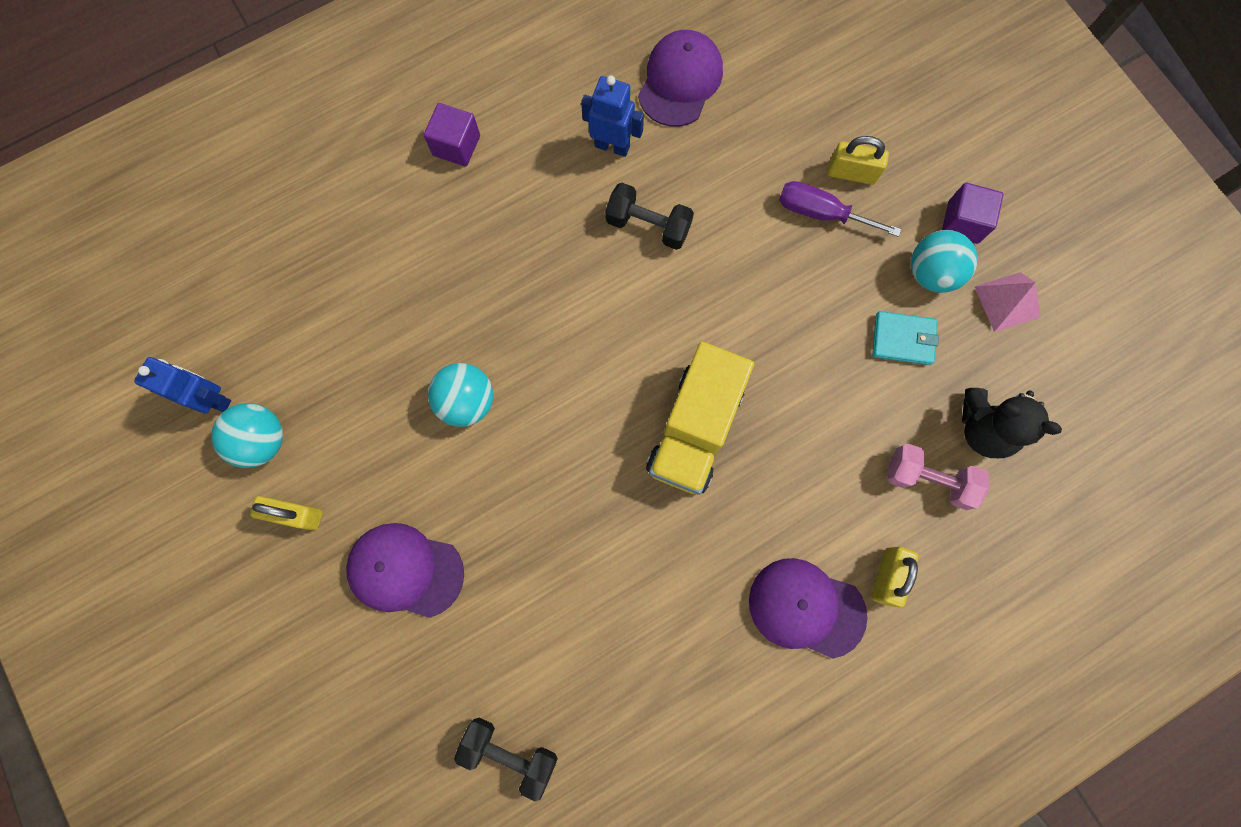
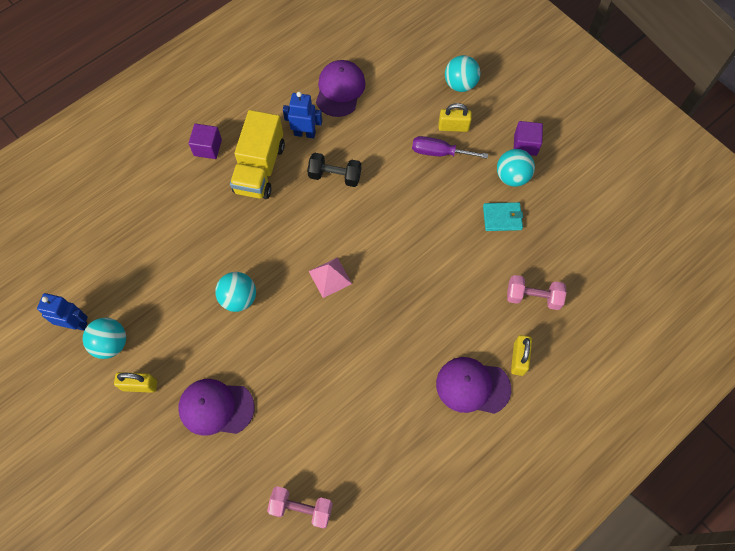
camera: 10 degrees left, 10 degrees down
(510, 752) = (301, 508): black dumbbell -> pink dumbbell
(695, 429) = (384, 291): yellow truck -> yellow truck (260, 168)
(875, 102) = (460, 84): none -> turquoise ball
(983, 428) = (560, 262): black teddy bear -> none
(1007, 301) = (560, 186): pink pyramid -> pink pyramid (330, 277)

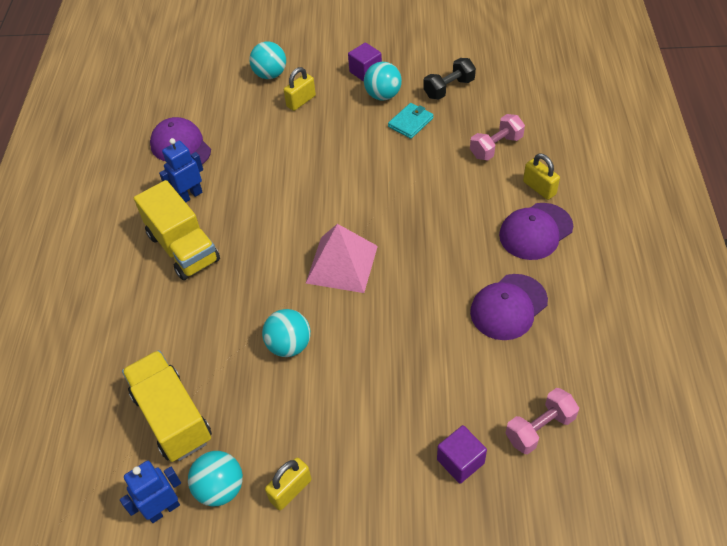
camera: 45 degrees left, 15 degrees down
(135, 274) = (172, 417): none -> yellow truck
(207, 148) = (116, 273): purple cube -> purple cube (460, 461)
(216, 407) = (378, 436): purple cap -> purple cap (508, 307)
(330, 277) = (342, 264): pink pyramid -> pink pyramid, size x1.61
(335, 176) = (253, 201): black dumbbell -> black dumbbell (449, 88)
(439, 152) = (312, 123): purple screwdriver -> none

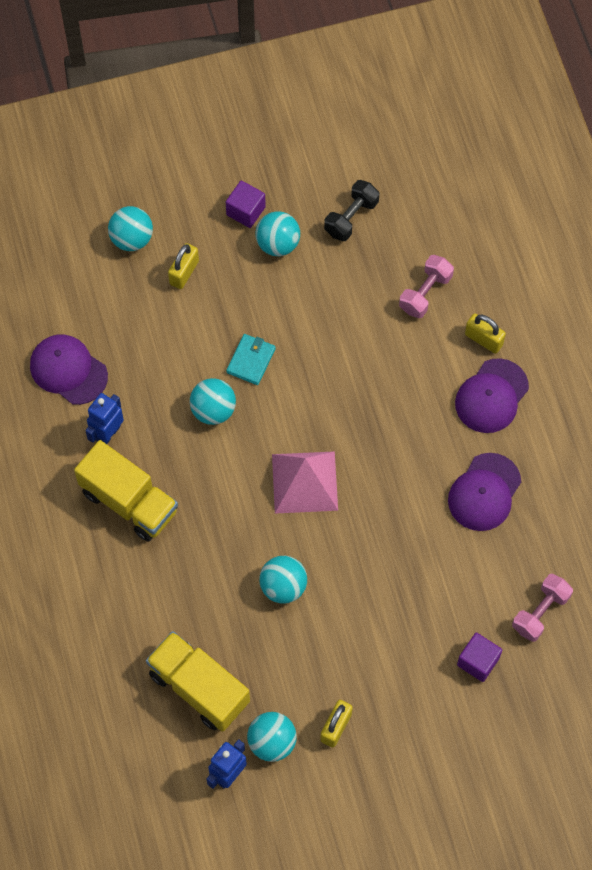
camera: 20 degrees left, 15 degrees up
(284, 195) = (213, 410): none -> turquoise ball
(410, 122) = (321, 278): turquoise wallet -> turquoise wallet (251, 360)

